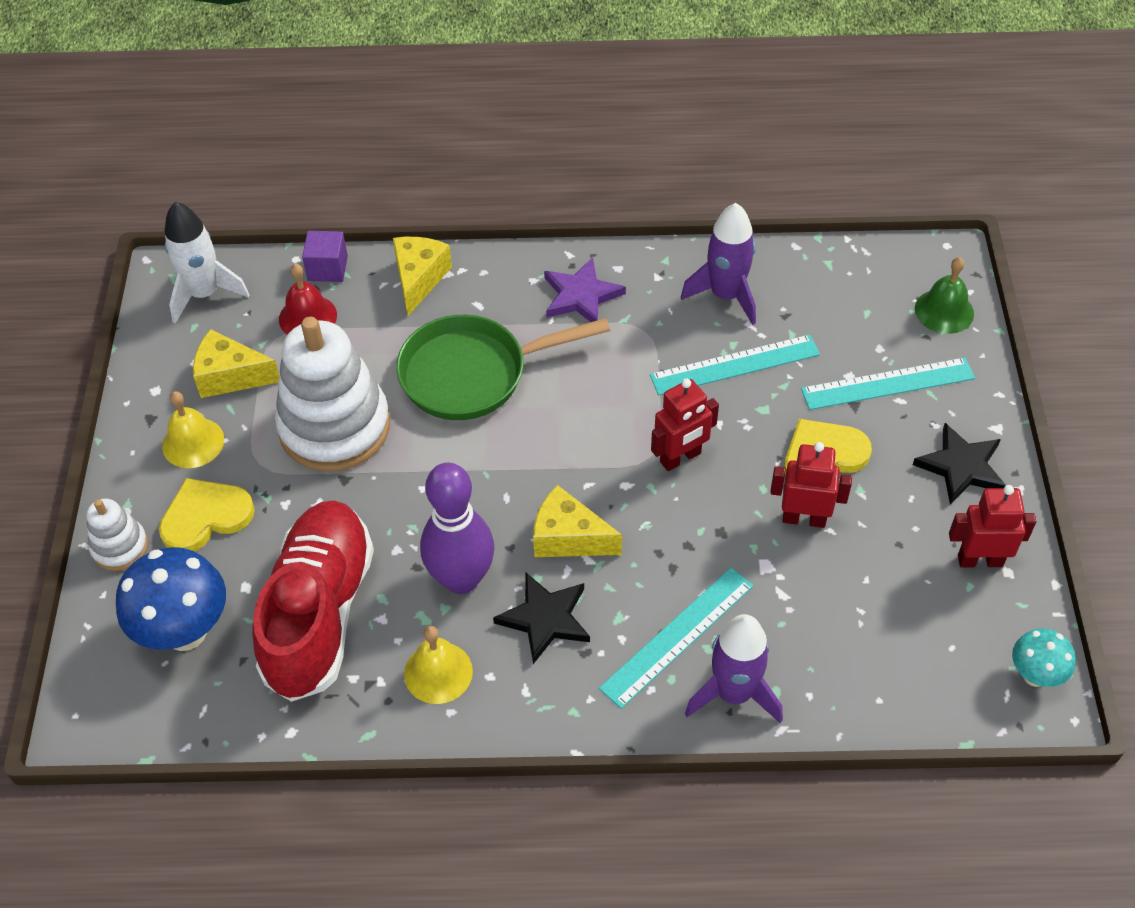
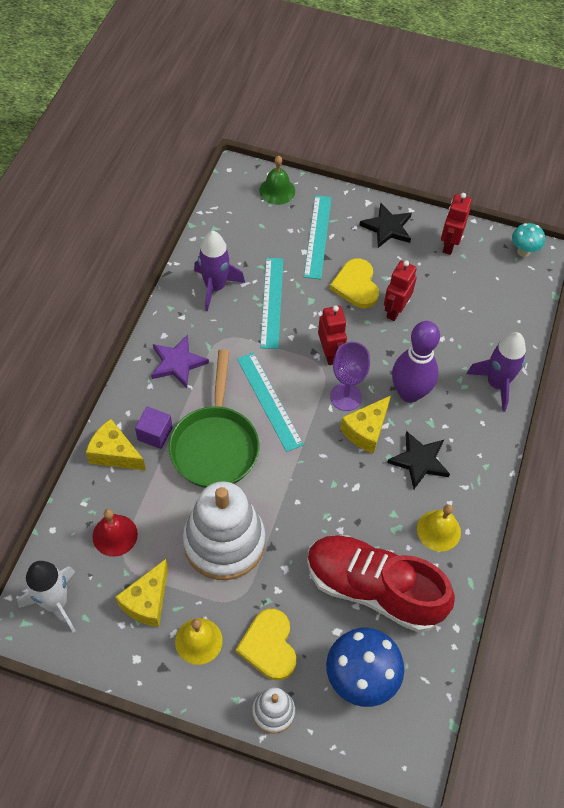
camera: 75 degrees left, 5 degrees up
(327, 268) = (73, 510): purple cube -> purple cube (155, 434)
(461, 579) = (375, 498): purple bowling pin -> purple bowling pin (409, 393)
(615, 497) = (345, 397): none -> purple goblet
(677, 636) = (452, 398): turquoise ruler -> turquoise ruler (269, 401)

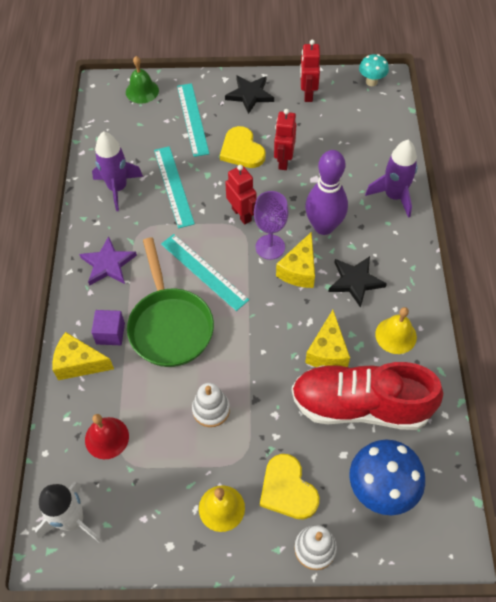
camera: 15 degrees left, 0 degrees up
(147, 601) = (160, 488): yellow cheese -> yellow cheese (327, 351)
(224, 542) = (211, 409): white stacking toy -> white stacking toy, size x0.48

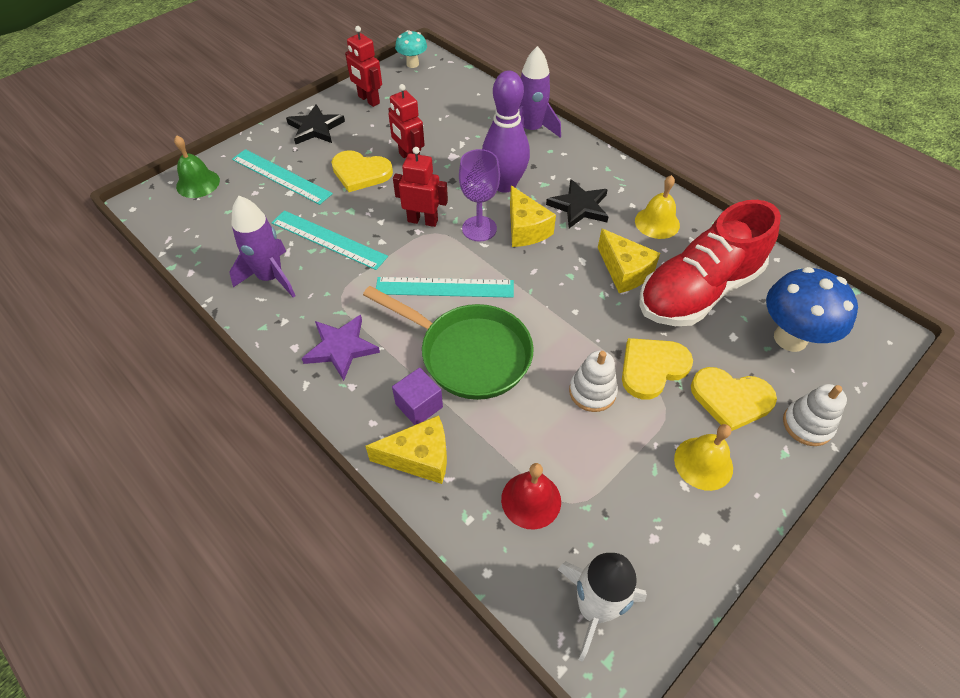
camera: 45 degrees left, 5 degrees down
(79, 363) = (419, 458): yellow cheese -> yellow cheese turned 150 degrees counterclockwise
(264, 427) = (652, 368): none -> yellow heart

